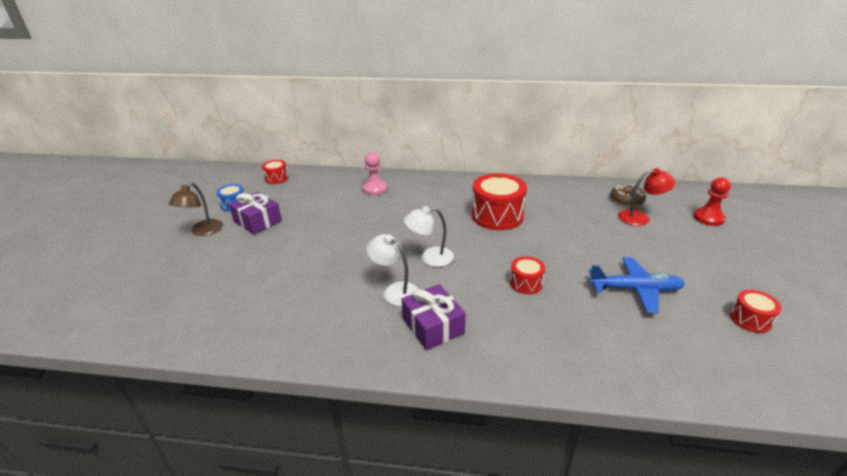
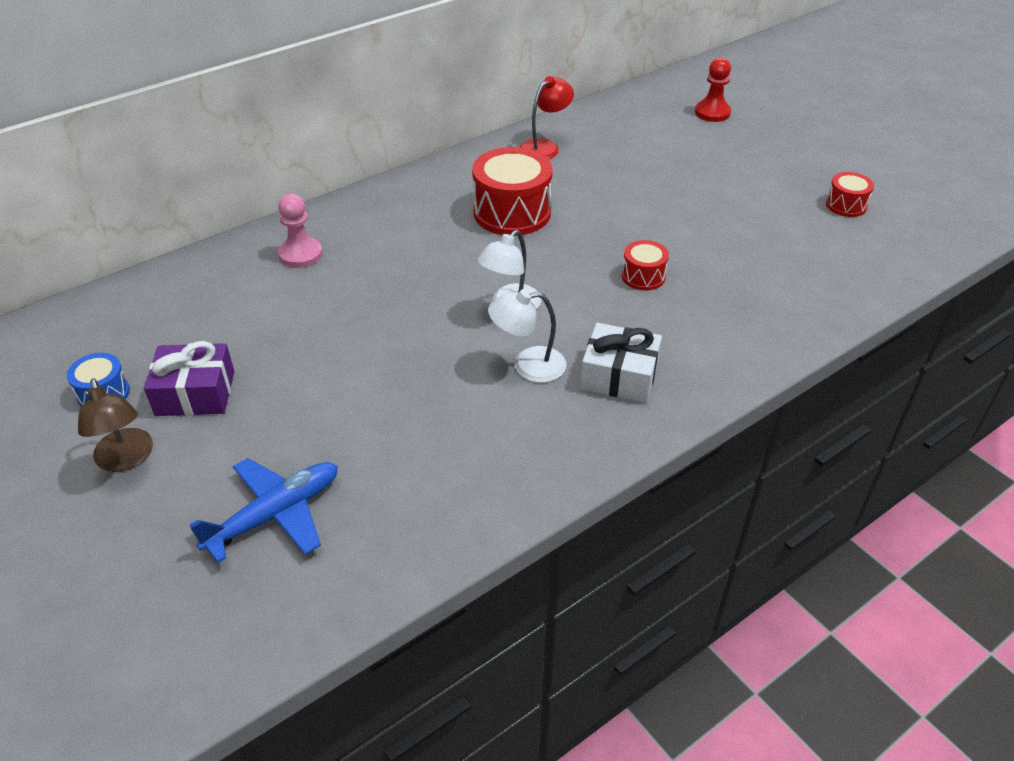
camera: 45 degrees left, 10 degrees up
(276, 178) = (105, 316): red drum -> none
(433, 326) = (619, 376): purple gift -> white gift
(626, 200) = (618, 125): brown donut -> none
(635, 290) = (739, 227): blue plane -> blue plane (274, 515)
(640, 217) = (655, 142): red lamp -> red lamp (545, 147)

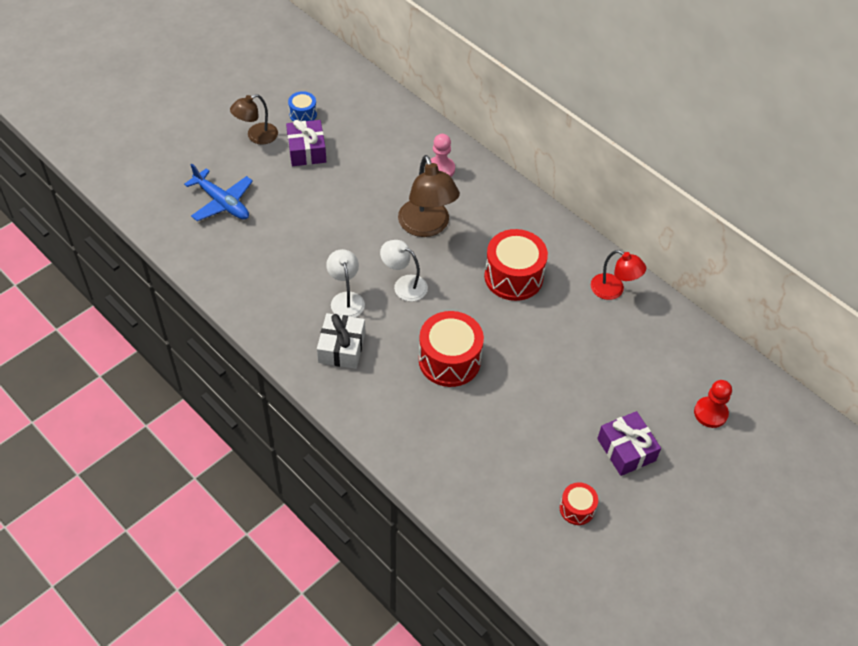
camera: 80 degrees right, 10 degrees up
(406, 276) = (427, 226): none -> brown lamp
(643, 276) = (449, 360): red drum -> red drum, size x1.93
(764, 166) = (626, 449): none -> purple gift

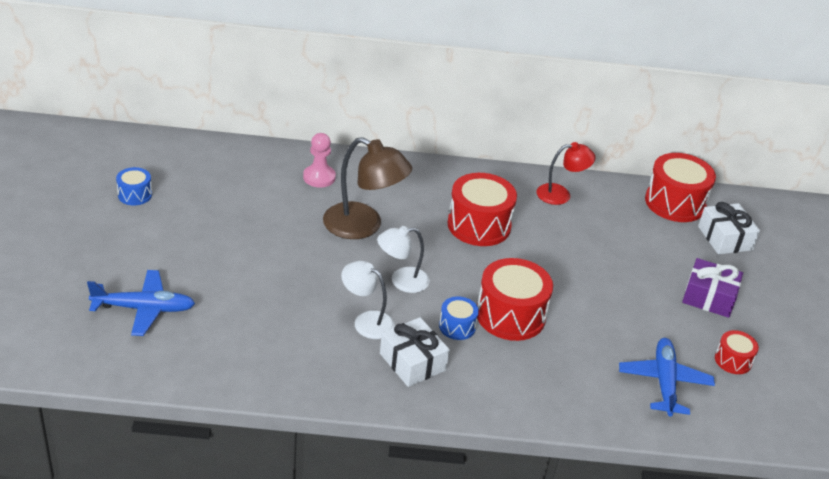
camera: 45 degrees left, 15 degrees down
(256, 136) = (109, 235): brown lamp -> none
(307, 150) = (176, 222): purple gift -> none
(401, 343) = (457, 326): none -> blue drum
(499, 485) = (664, 382): none -> blue plane
(706, 356) = (675, 203): none -> red drum
(710, 413) = (725, 238): red pawn -> white gift

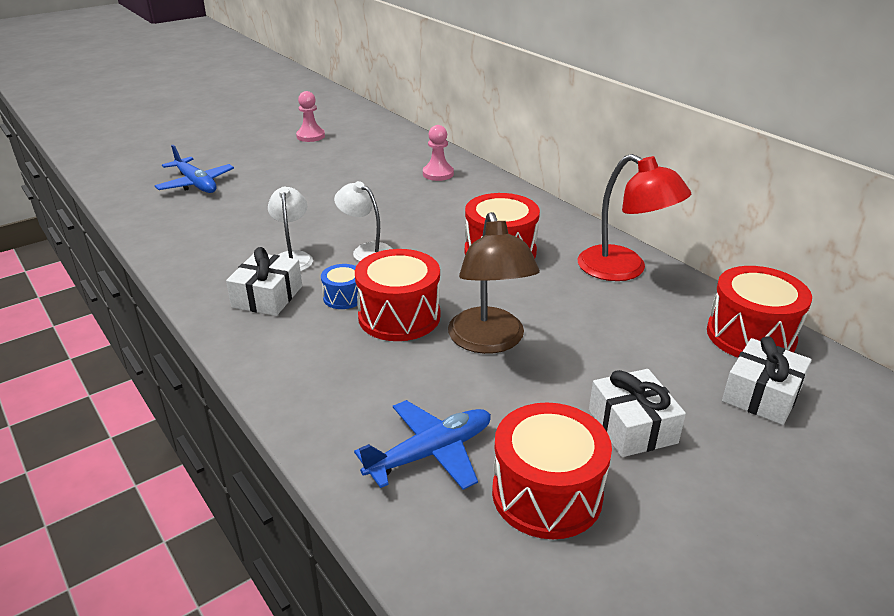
camera: 55 degrees right, 5 degrees down
(135, 195) = (310, 136): blue drum -> pink pawn
(363, 226) = (409, 210): brown lamp -> brown lamp (489, 341)
(560, 194) = (623, 269): red lamp -> red lamp, size x1.60
(709, 297) = (632, 426): purple gift -> white gift
(733, 360) = (547, 494): red drum -> red drum, size x1.93

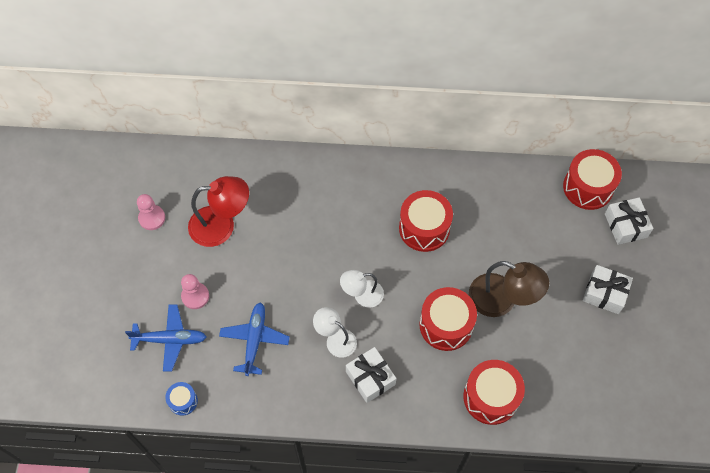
camera: 50 degrees left, 30 degrees up
(343, 297) = (404, 340): blue drum -> blue drum (183, 401)
(430, 453) = (560, 385): blue plane -> blue plane (254, 340)
(438, 174) = (295, 184): pink pawn -> pink pawn (195, 296)
(547, 494) = (616, 359): red drum -> red drum (491, 397)
(623, 269) = (493, 186): red lamp -> red lamp (221, 225)

